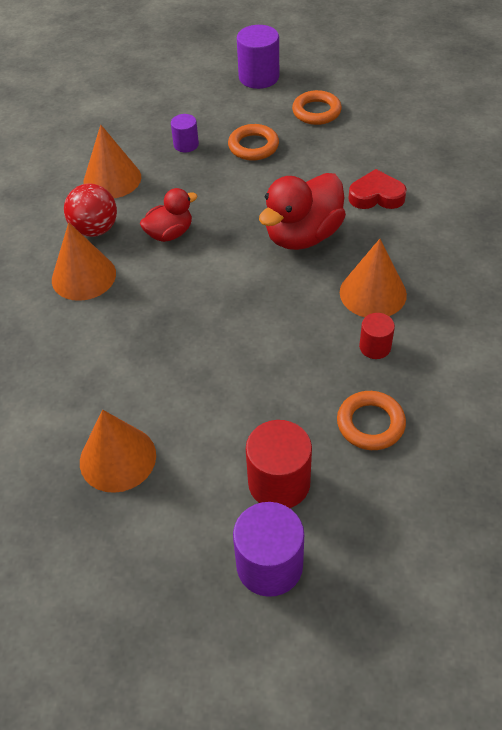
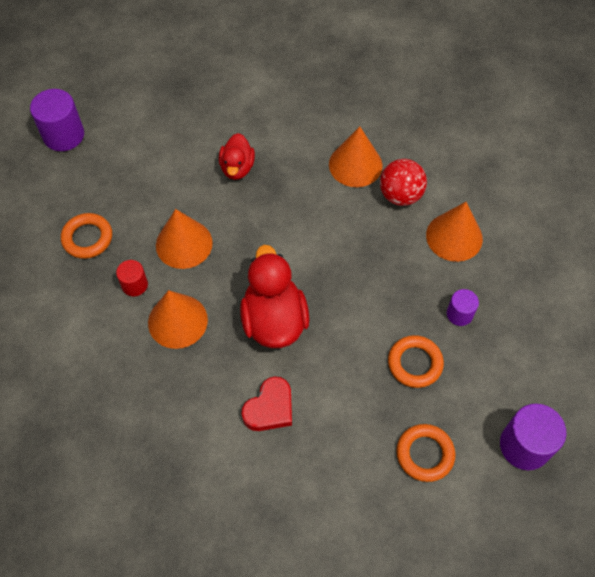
camera: 125 degrees right, 10 degrees up
(117, 458) = (191, 109): orange cone -> orange cone (184, 244)
(169, 233) = (355, 237): red duck -> red duck (237, 168)
(279, 483) = (101, 169): red cylinder -> none

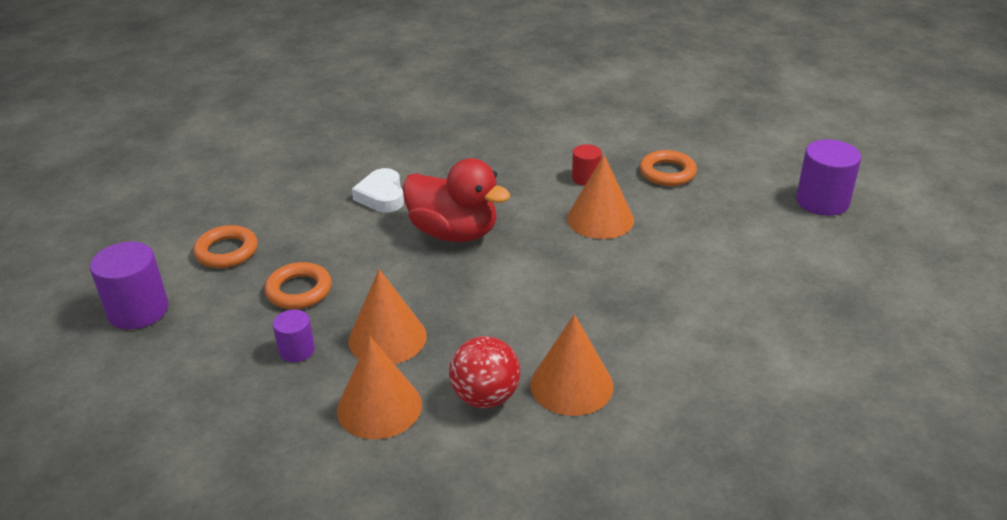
camera: 130 degrees right, 25 degrees down
(177, 321) = (521, 185): orange cone -> orange cone (387, 338)
(237, 168) = (663, 291): red duck -> none
(270, 408) = (382, 196): red heart -> white heart

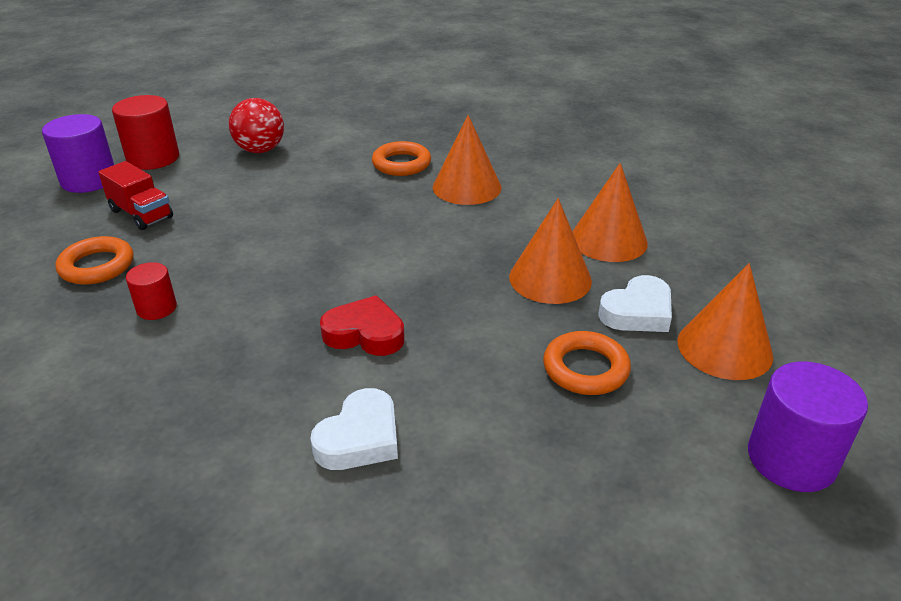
camera: 135 degrees left, 0 degrees up
(226, 251) = (629, 482): orange ring -> orange ring (401, 164)
(297, 350) = (637, 312): purple cylinder -> white heart
(454, 233) = (365, 333): red duck -> red heart
(485, 397) = (529, 208): red ball -> red ball (260, 150)
(600, 219) = (235, 264): orange cone -> orange cone (724, 348)
(728, 207) = (141, 214): none -> red truck
(840, 241) = (153, 158): none -> red cylinder

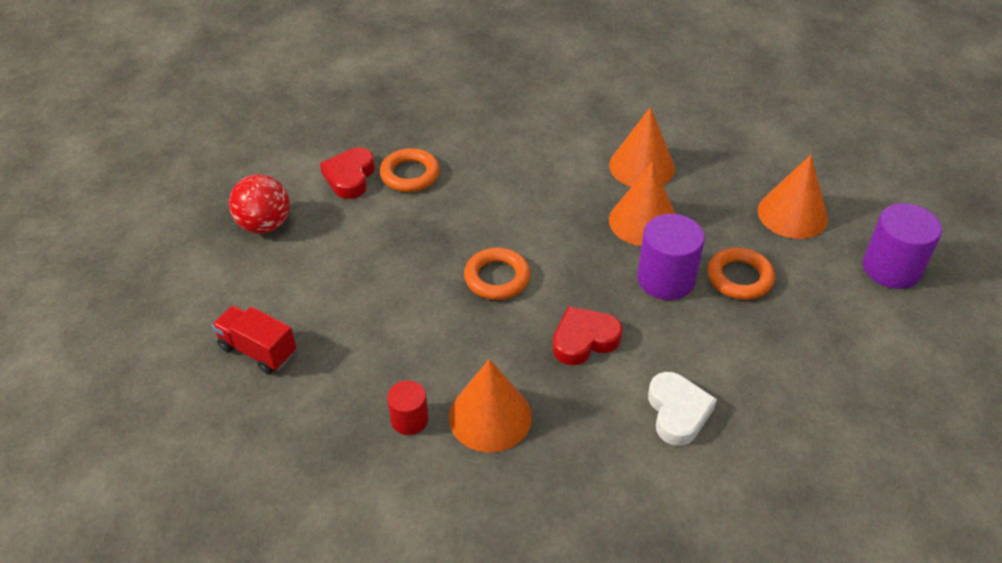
camera: 40 degrees left, 10 degrees up
(89, 180) = (145, 348): purple cylinder -> purple cylinder (665, 279)
(97, 266) = (300, 419): orange ring -> orange ring (497, 278)
(141, 214) = (258, 350): red truck -> red truck turned 150 degrees counterclockwise
(153, 158) = (172, 289): red cylinder -> none
(357, 148) = (350, 177): none -> red heart
(467, 187) = (490, 171): orange cone -> orange cone (490, 416)
(637, 312) = (721, 216): white heart -> none

